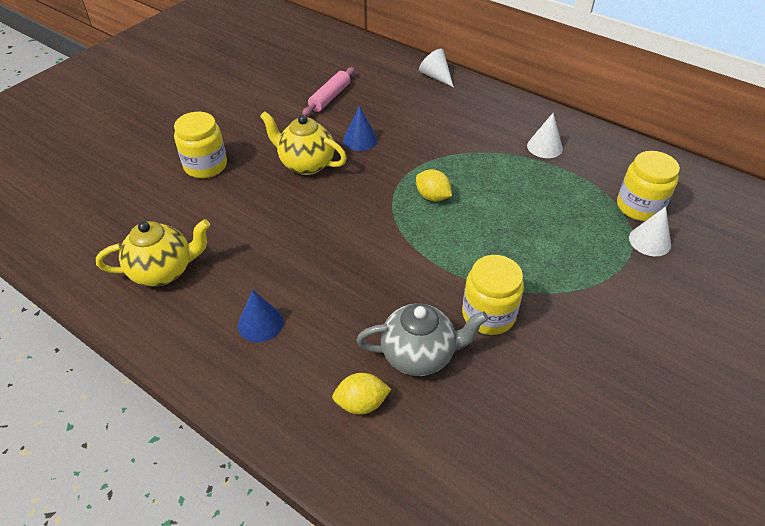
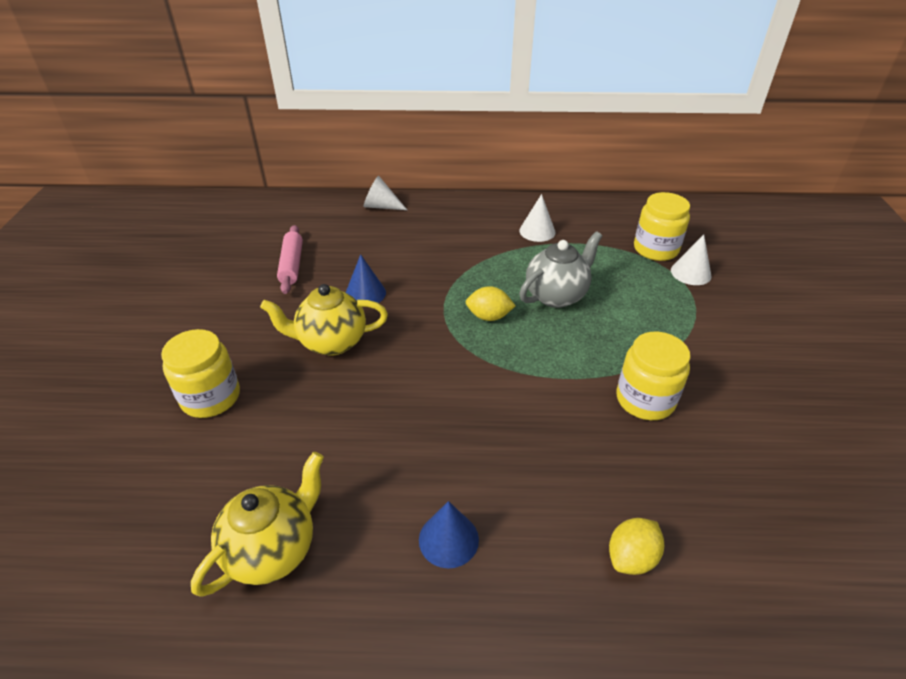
camera: 35 degrees left, 5 degrees down
(419, 355) = (630, 473): grey teapot -> grey teapot (556, 295)

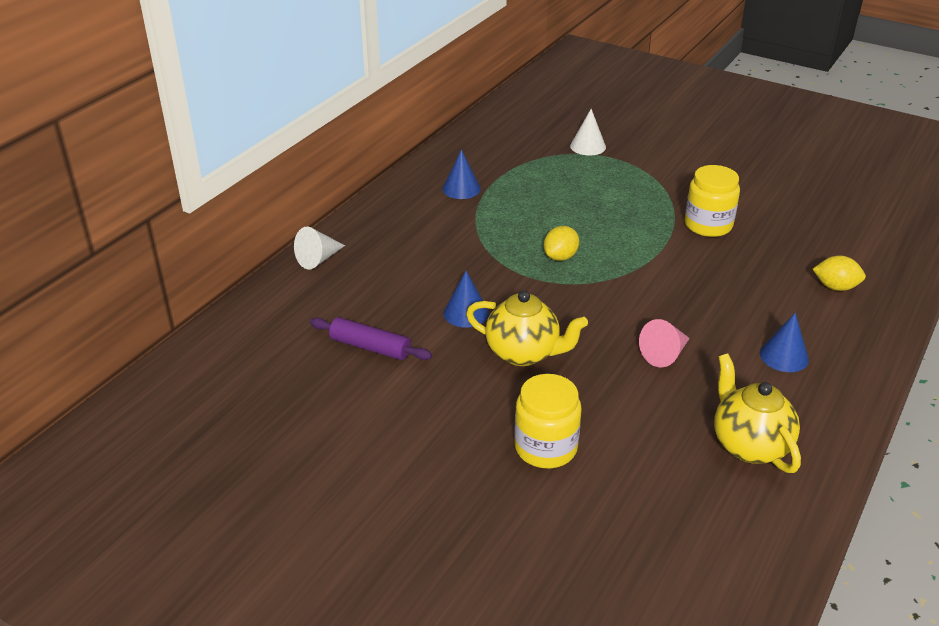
camera: 60 degrees left, 5 degrees down
(291, 265) = (370, 347): pink rolling pin -> purple rolling pin
(331, 342) = (523, 353): yellow teapot -> yellow teapot turned 90 degrees counterclockwise
(387, 434) = (665, 354): none -> pink cone
(537, 231) = (461, 188): white cone -> blue cone
(556, 295) = (561, 215): grey teapot -> none
(631, 557) = (835, 287): yellow lemon -> yellow lemon turned 60 degrees counterclockwise
(655, 249) = (544, 147): yellow jar -> none

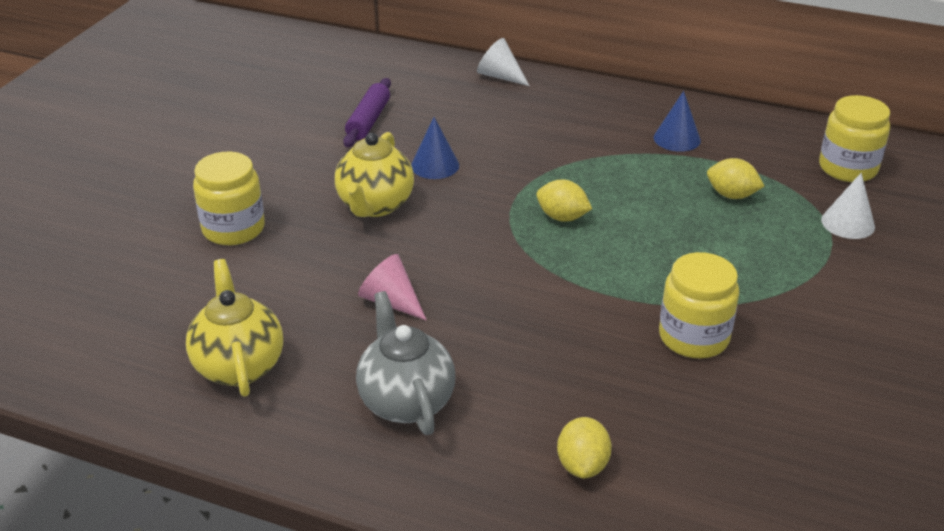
camera: 80 degrees right, 0 degrees up
(522, 132) = (847, 168): none -> yellow jar
(545, 181) = (731, 195): none -> yellow lemon
(749, 445) = (239, 366): yellow teapot -> yellow teapot turned 75 degrees counterclockwise
(784, 356) = (406, 401): blue cone -> grey teapot

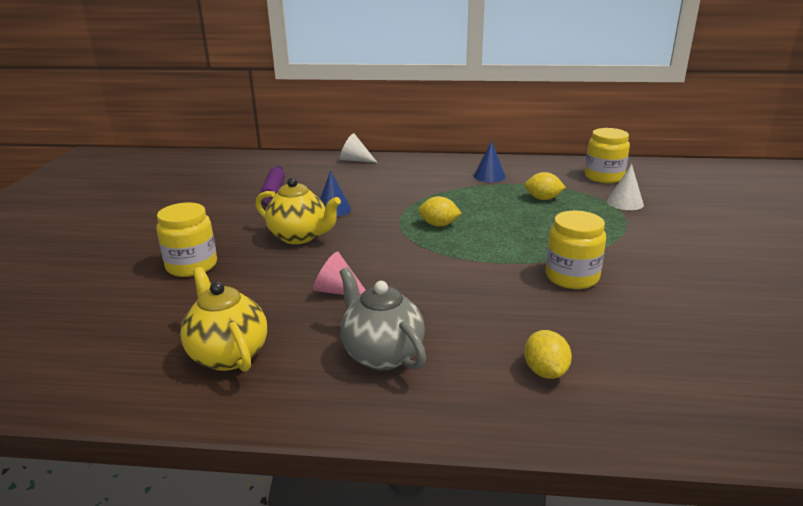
camera: 15 degrees left, 10 degrees down
(375, 205) = (299, 237): yellow teapot -> yellow teapot turned 60 degrees counterclockwise

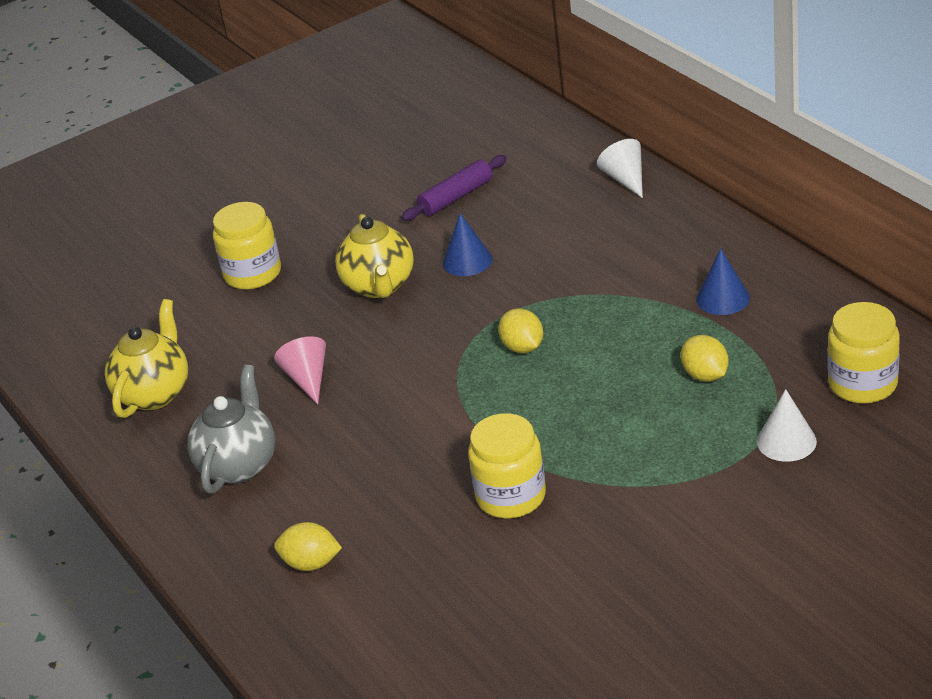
camera: 55 degrees right, 10 degrees up
(545, 371) = (311, 563): yellow lemon -> yellow lemon turned 60 degrees clockwise

